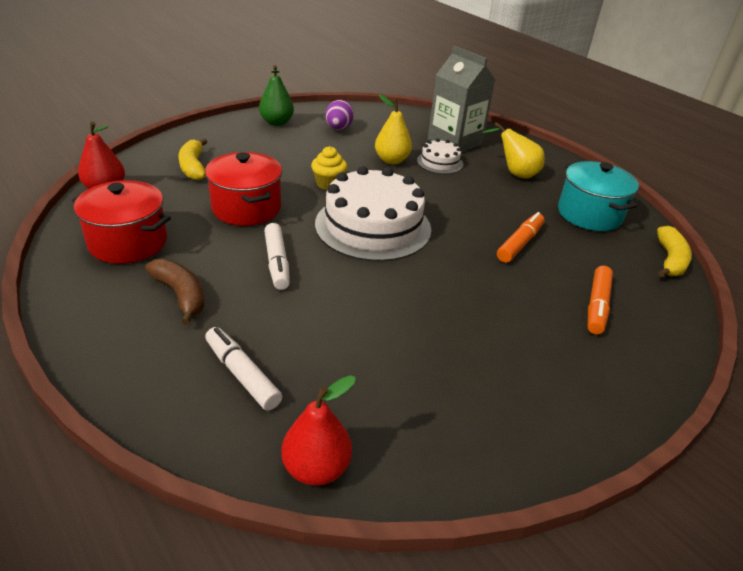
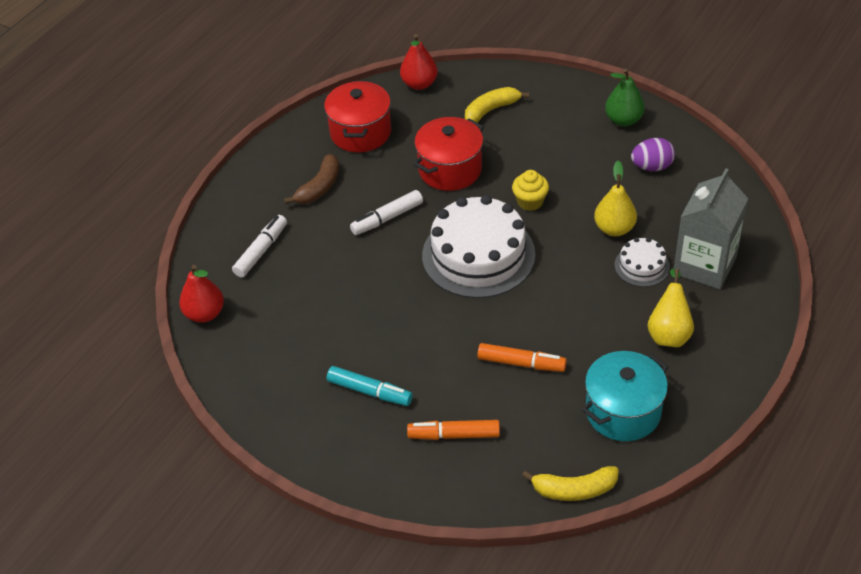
camera: 75 degrees right, 10 degrees up
(522, 346) = (370, 391): none -> turquoise marker

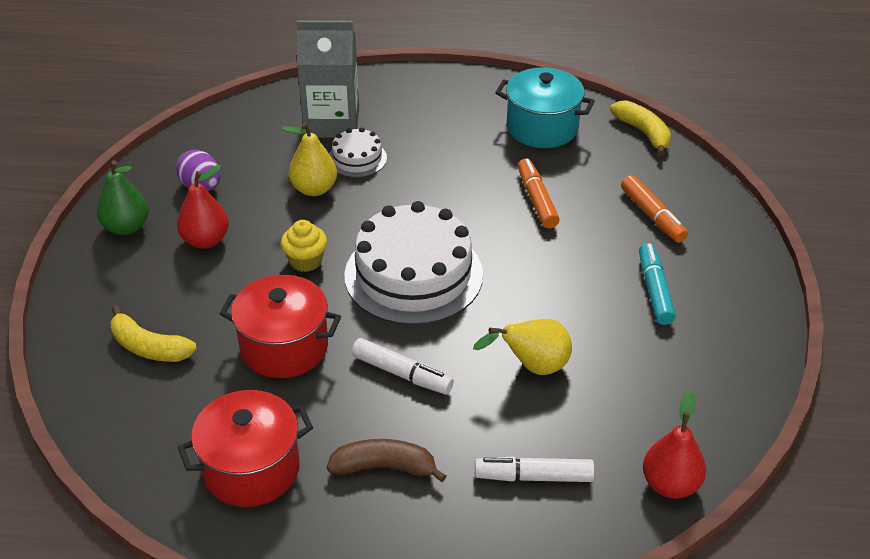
camera: 120 degrees left, 5 degrees down
(419, 84) = (116, 444): red pear -> red pear (205, 240)
(669, 333) = (433, 123): yellow pear -> yellow pear (532, 367)

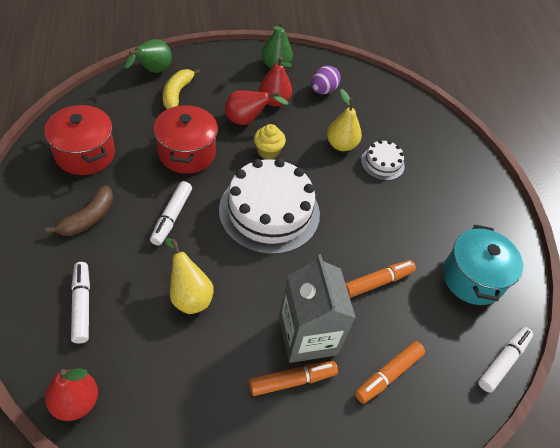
camera: 70 degrees right, 10 degrees up
(81, 373) = (153, 71): none -> green pear
(237, 274) = (247, 120): none -> red pear
(332, 122) = (416, 143): grey carton -> grey carton (307, 335)
(385, 467) = (88, 218): brown banana -> brown banana turned 45 degrees clockwise
(643, 133) = (503, 361): yellow banana -> white marker
(654, 290) = (292, 380): turquoise marker -> orange marker

